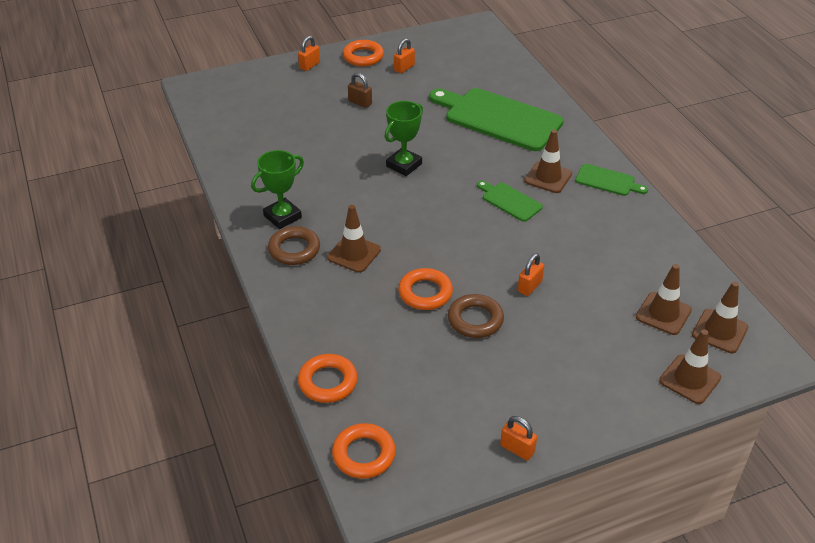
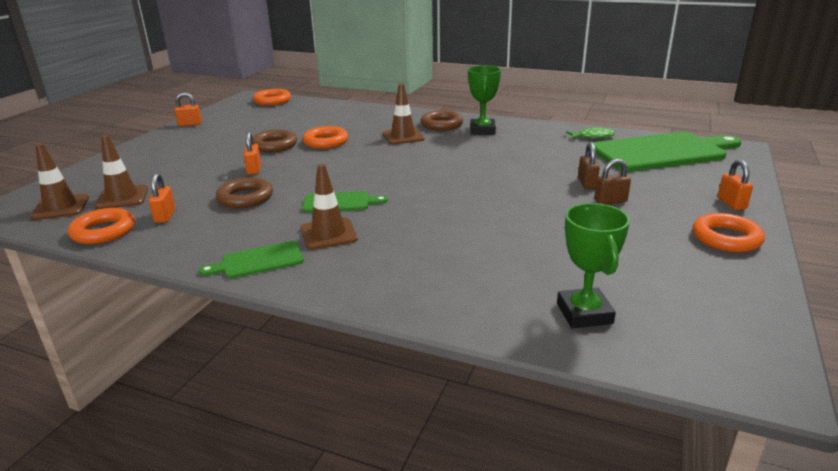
camera: 135 degrees right, 15 degrees down
(233, 153) = (593, 136): none -> green fish
(328, 382) = (326, 106): orange ring -> orange ring (103, 231)
(341, 120) = (587, 183): none -> brown padlock
(404, 68) = (665, 252): orange padlock -> orange padlock (165, 216)
(404, 165) = (470, 183): green trophy -> green trophy (584, 313)
(498, 118) = (465, 258): green cutting board -> green cutting board (662, 152)
(568, 249) = (245, 198): none -> brown ring
(690, 379) = (82, 178): brown traffic cone -> none

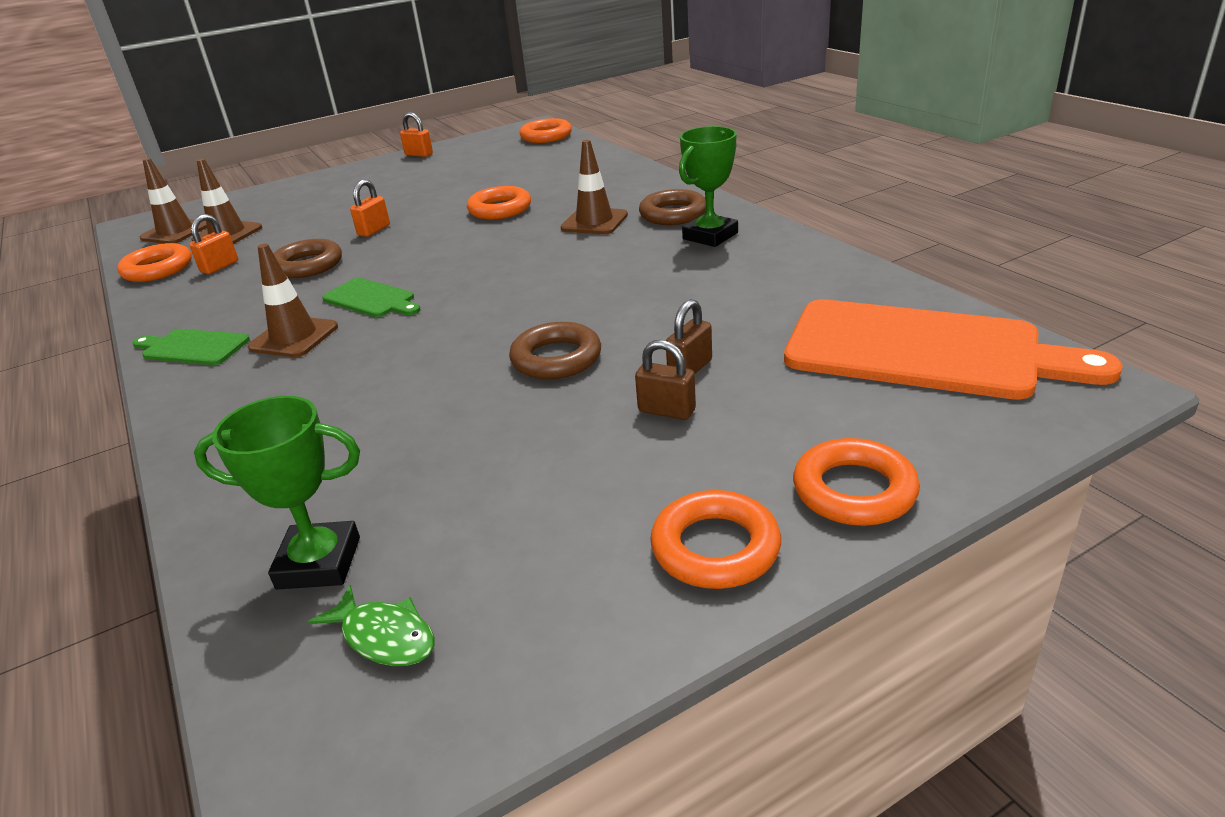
camera: 40 degrees right, 5 degrees up
(274, 145) = (444, 202): brown ring -> brown ring (556, 358)
(584, 313) = (319, 563): green trophy -> green trophy turned 60 degrees clockwise
(593, 136) = (856, 288): green fish -> green fish (385, 636)
(662, 152) = (923, 351): green cutting board -> orange cutting board
(731, 203) = (854, 490): orange padlock -> orange ring

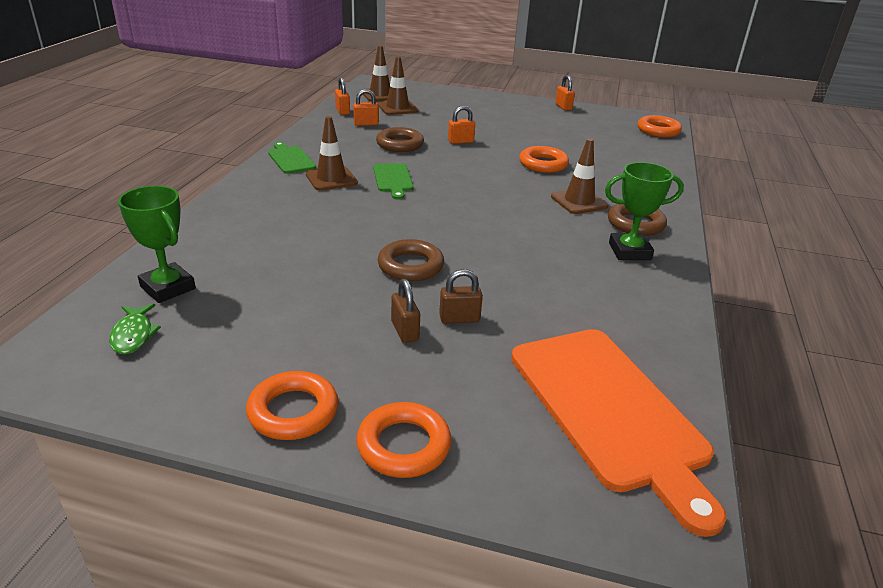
camera: 40 degrees right, 0 degrees up
(158, 269) = (342, 111): orange ring -> orange padlock

